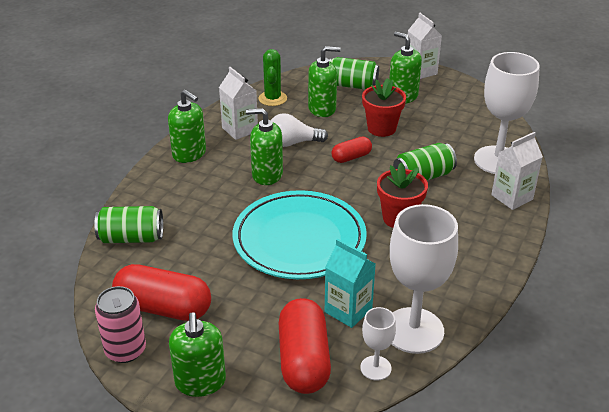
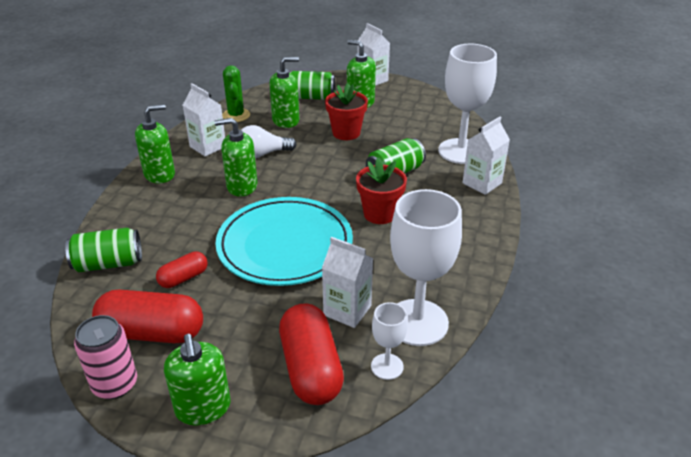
camera: 10 degrees left, 0 degrees up
(189, 154) = (159, 174): green soap dispenser -> green soap dispenser turned 60 degrees counterclockwise
(348, 310) = (347, 310): turquoise carton -> white carton
(351, 157) = (322, 162): red capsule -> red capsule (183, 278)

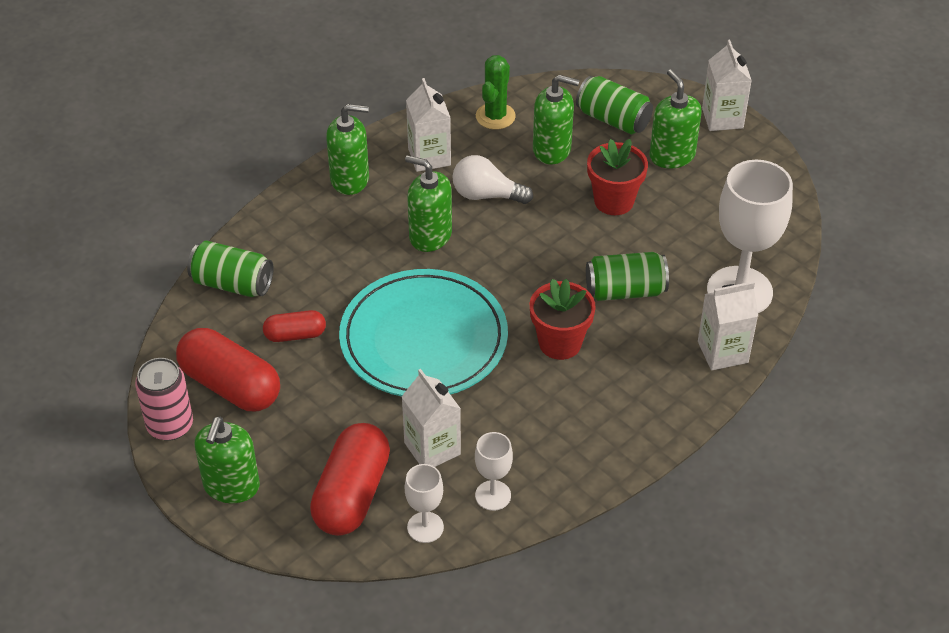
camera: 30 degrees right, 10 degrees up
(417, 322) = (493, 495): white goblet -> white goblet, size x0.49

